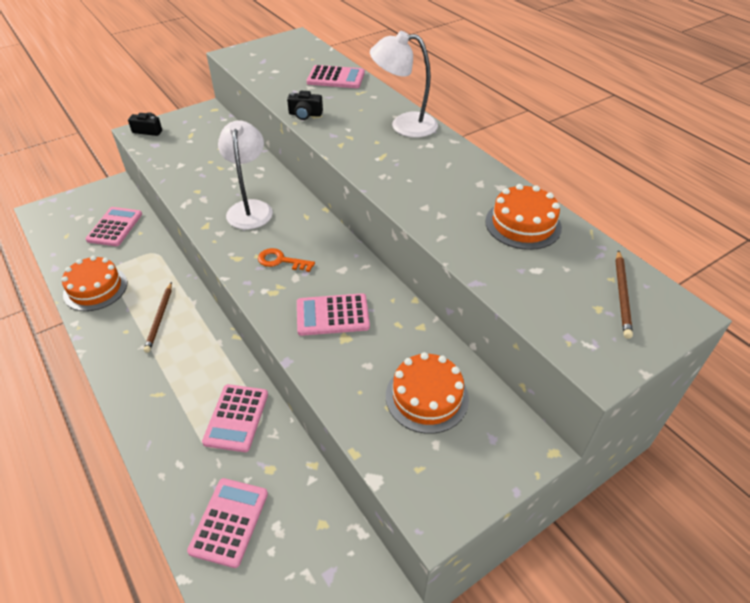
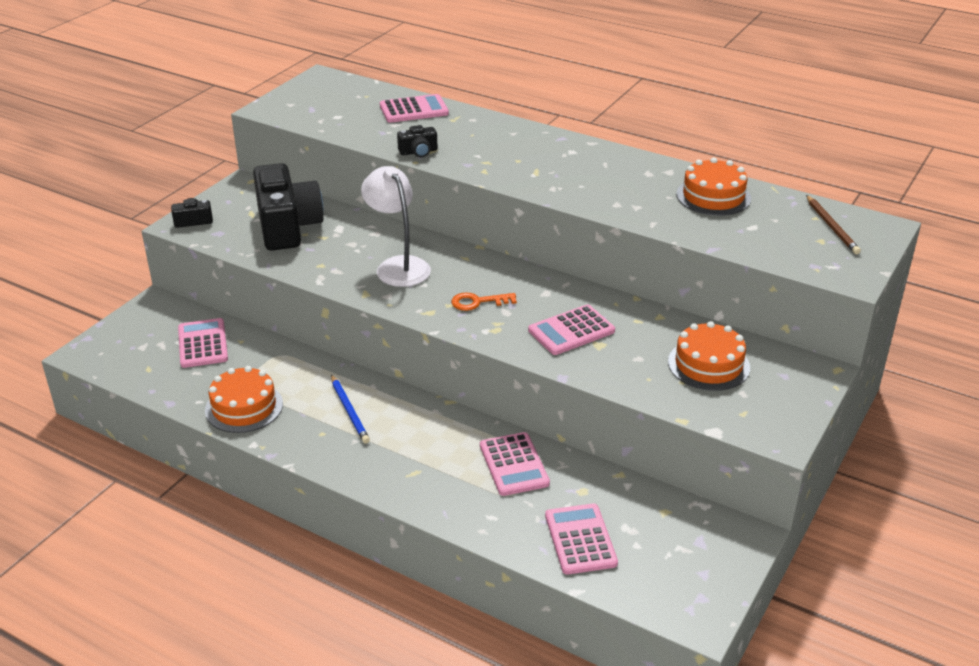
camera: 25 degrees left, 10 degrees down
(160, 318) = (349, 411): brown pencil -> blue pencil
(204, 152) = (287, 226): none -> black camera
(404, 125) = (530, 139): white lamp -> none

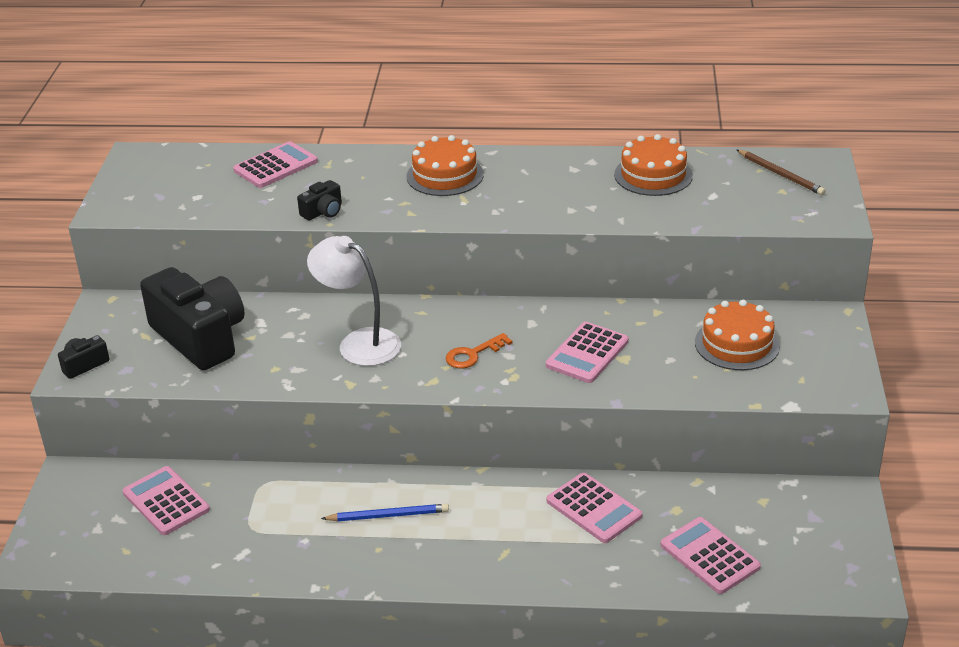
camera: 25 degrees left, 0 degrees up
(244, 407) = (271, 552): orange cake -> orange cake (445, 175)
(349, 411) = (388, 515): blue pencil -> blue pencil turned 45 degrees counterclockwise

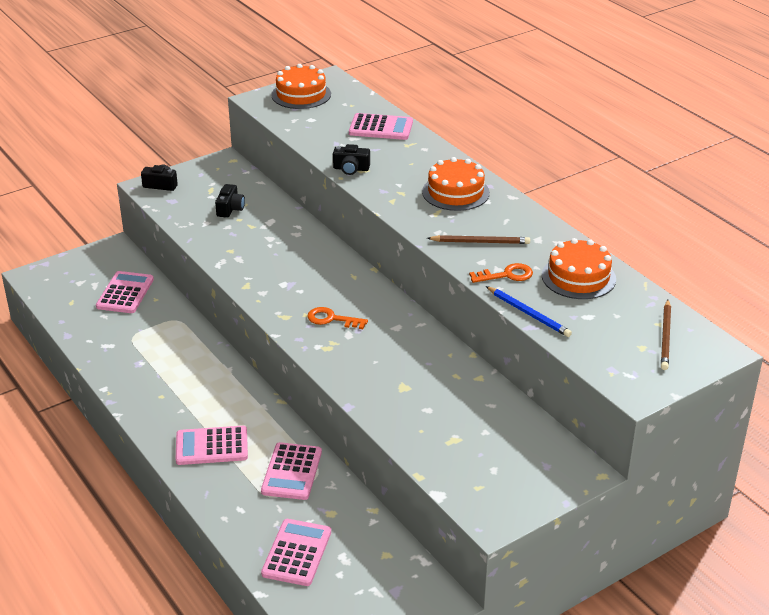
camera: 50 degrees right, 0 degrees up
(200, 337) = (230, 209): black camera -> black camera, size x0.42
(359, 343) = (292, 268): white lamp -> none
(388, 515) = (195, 384): blue pencil -> blue pencil (528, 313)
(540, 197) = (480, 242): none -> brown pencil
(587, 353) = (390, 368): pink calculator -> pink calculator (212, 446)
(607, 207) = (506, 275): none -> orange key
(737, 344) = (485, 434): orange cake -> orange cake (301, 94)

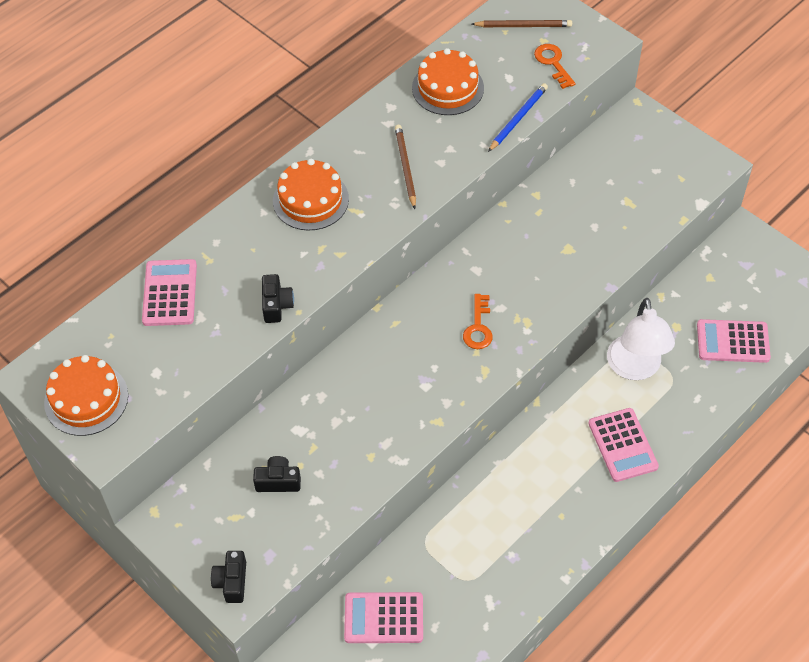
camera: 100 degrees left, 20 degrees up
(291, 472) = (635, 368): pink calculator -> white lamp
(506, 275) = (459, 140): orange key -> orange key (553, 63)

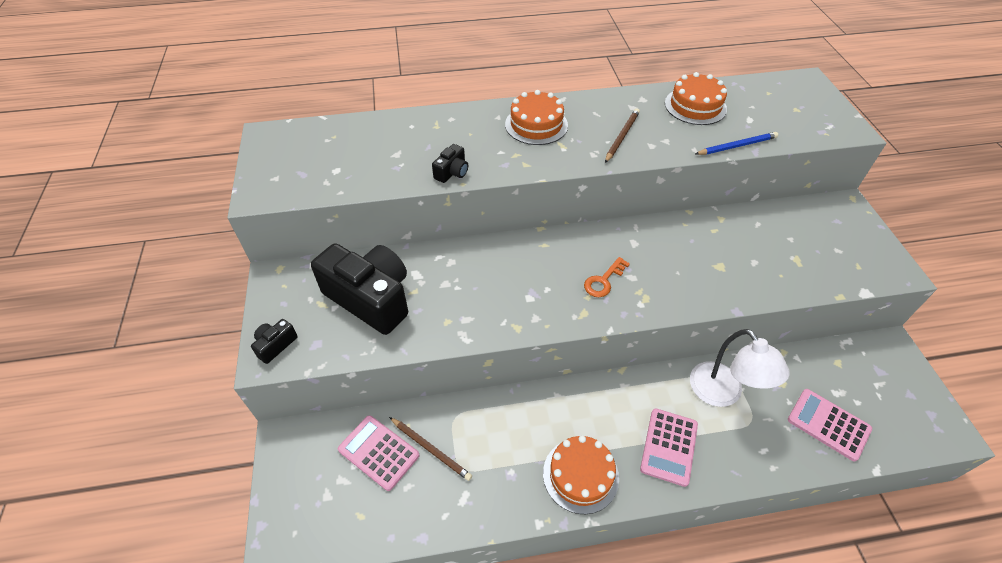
camera: 35 degrees right, 5 degrees down
(86, 399) = (280, 162): orange cake -> orange cake (580, 475)
(170, 293) = (393, 132): pink calculator -> none
(278, 481) = (370, 298): black camera -> black camera, size x2.37
(523, 26) = (786, 95): brown pencil -> brown pencil (431, 449)
(553, 63) = (794, 125): orange key -> none
(635, 368) = (722, 393): white lamp -> white lamp turned 60 degrees counterclockwise

